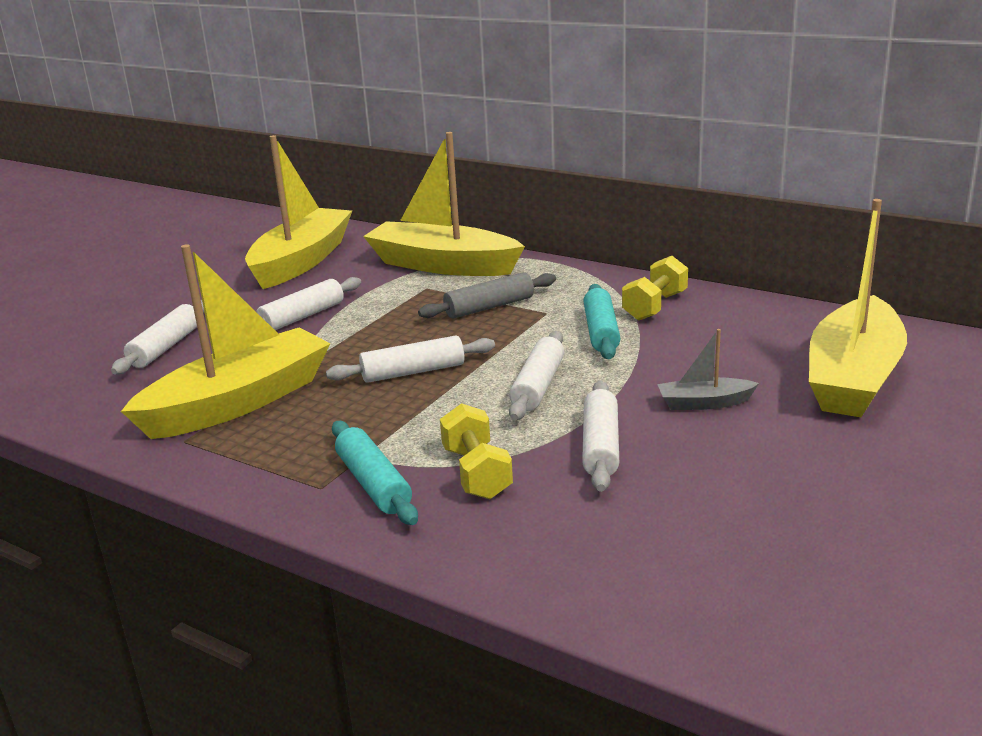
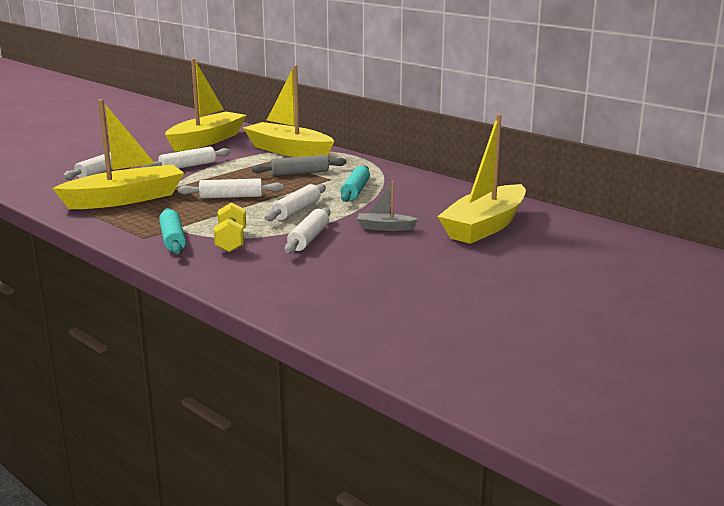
camera: 10 degrees right, 5 degrees down
(655, 306) = (399, 183): yellow dumbbell -> none

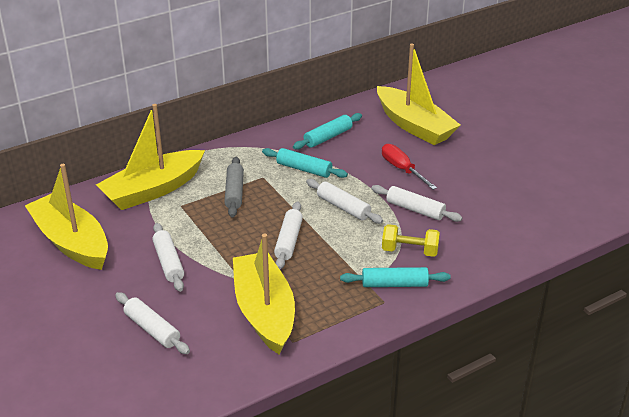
camera: 75 degrees left, 15 degrees up
(385, 228) = (402, 169): grey boat -> red screwdriver
(423, 194) = (328, 137): none -> turquoise rolling pin

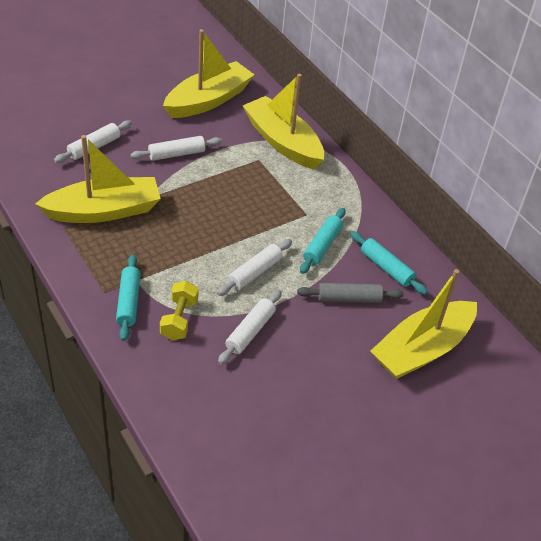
camera: 85 degrees right, 10 degrees up
(234, 192) = (280, 194): grey rolling pin -> grey rolling pin (349, 298)
(289, 241) = (201, 229): white rolling pin -> none
(402, 169) = (326, 328): red screwdriver -> none

